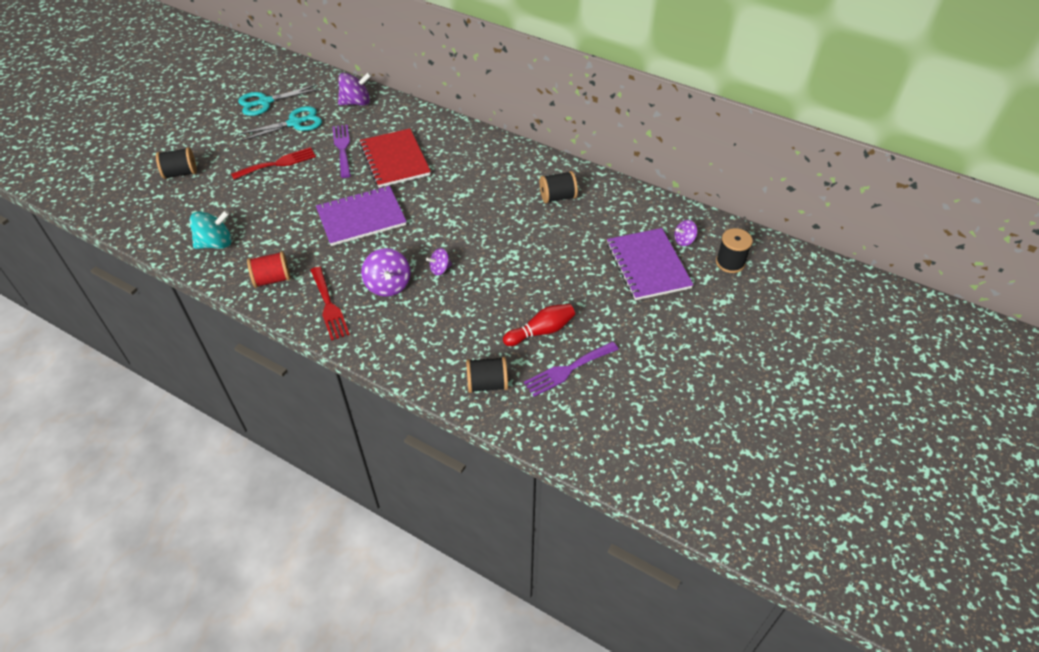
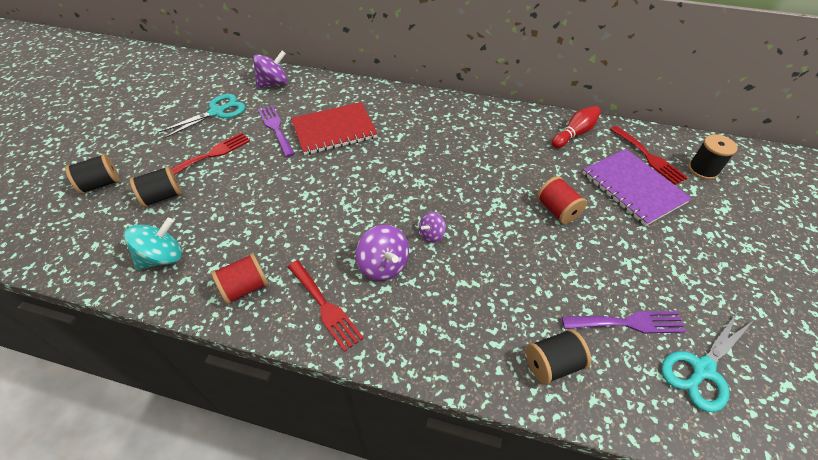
camera: 15 degrees left, 0 degrees up
(265, 102) = (179, 97): turquoise scissors -> turquoise scissors (702, 369)
(361, 217) = (323, 195): purple notebook -> none
(395, 160) = (334, 130): red notebook -> red notebook turned 75 degrees counterclockwise
(541, 331) = (573, 282): red bowling pin -> red bowling pin (574, 134)
(557, 197) = (510, 138): black spool -> black spool (162, 197)
(563, 271) = (557, 210): none -> red spool
(568, 370) = (628, 323): purple fork -> purple fork turned 135 degrees counterclockwise
(684, 240) = (649, 157): purple spinning top -> red fork

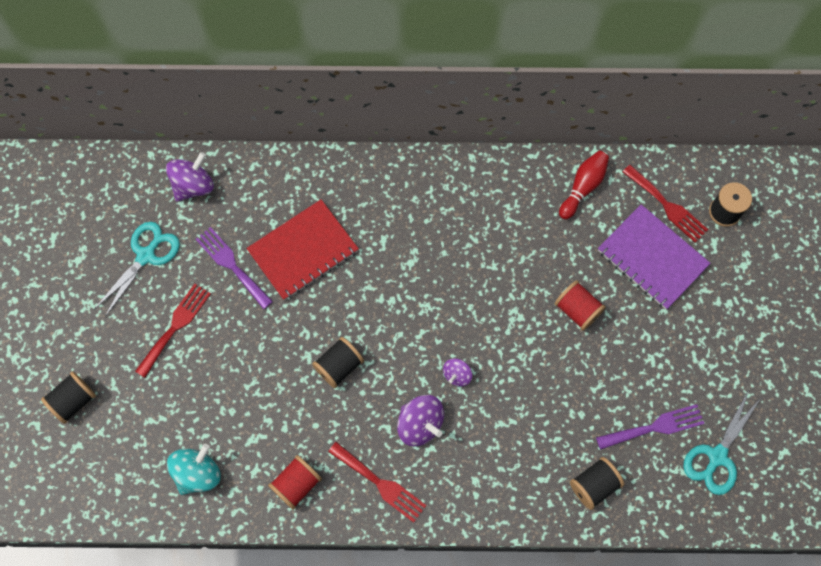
camera: 15 degrees left, 20 degrees up
(162, 197) = (153, 400): black spool -> black spool (339, 366)

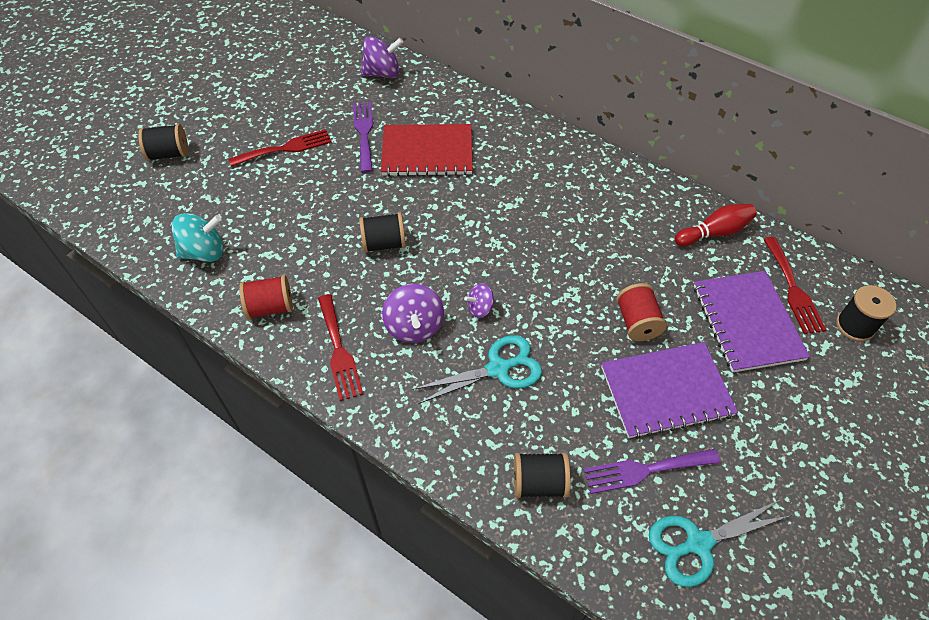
camera: 35 degrees right, 15 degrees down
(146, 256) = (308, 96): turquoise scissors -> turquoise scissors (498, 369)
(631, 355) = (666, 391): none -> purple notebook
(654, 427) = (645, 470): purple fork -> purple fork turned 150 degrees clockwise

